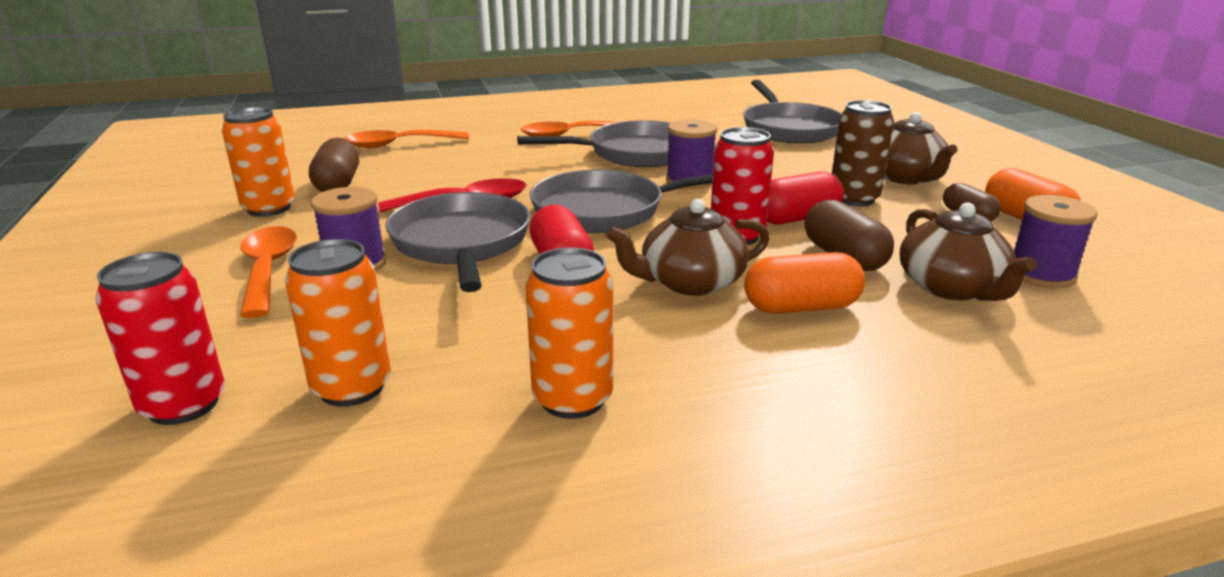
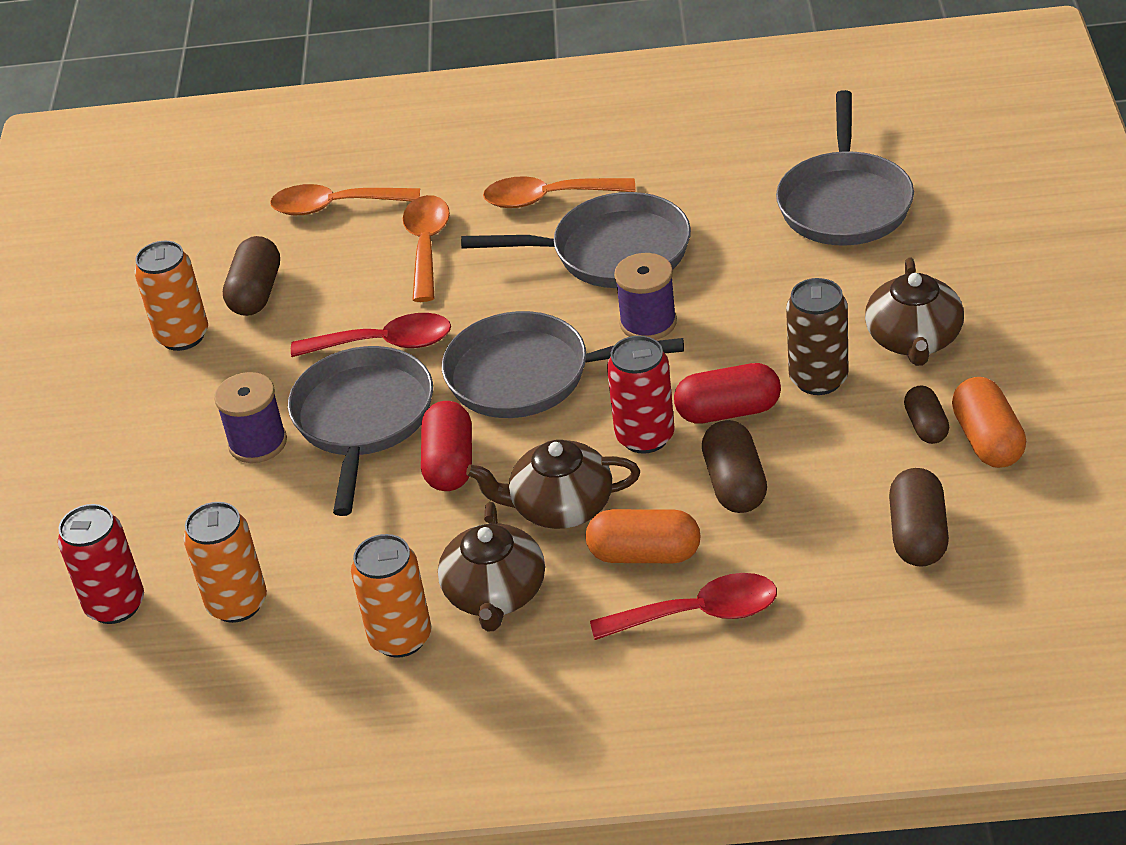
camera: 20 degrees right, 15 degrees up
(268, 270) = (179, 443): orange spoon -> orange spoon (427, 246)
(898, 345) = (699, 613): none -> red spoon
(951, 287) = (809, 544): brown teapot -> brown teapot (495, 594)
(1041, 274) = (918, 535): purple spool -> brown capsule

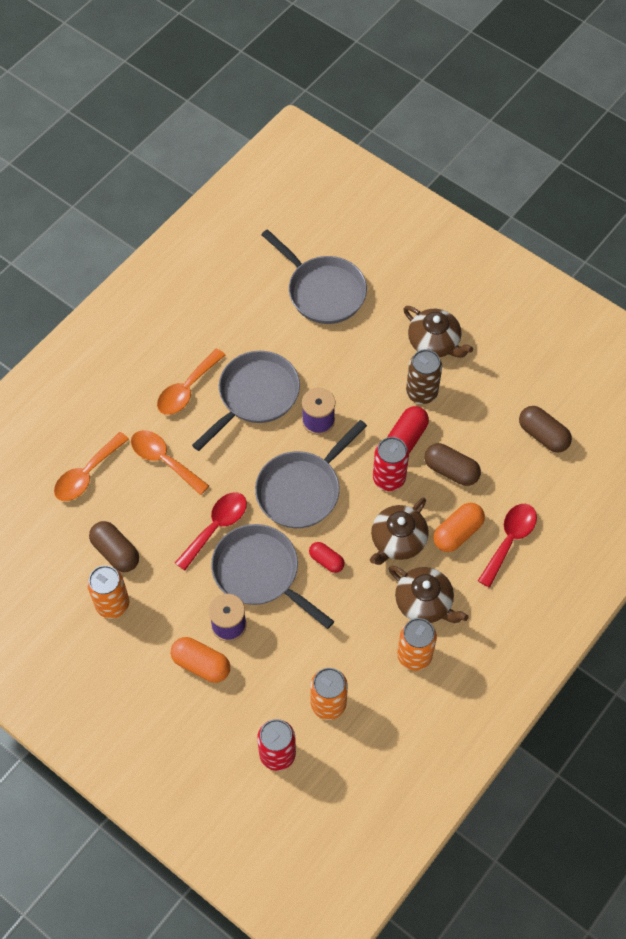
camera: 55 degrees left, 20 degrees up
(449, 463) = (326, 561): red capsule -> red capsule, size x0.65
(926, 426) = (488, 382): brown capsule -> none
(987, 440) = (517, 370): orange capsule -> orange capsule (201, 664)

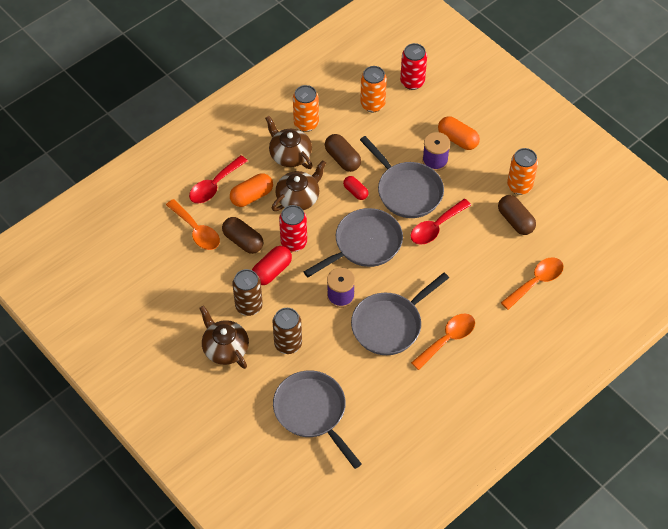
camera: 170 degrees left, 5 degrees down
(164, 460) = (472, 283): orange spoon -> orange spoon (196, 231)
(366, 357) = (288, 344): none -> brown can
(543, 435) = (161, 257): brown capsule -> brown capsule (342, 159)

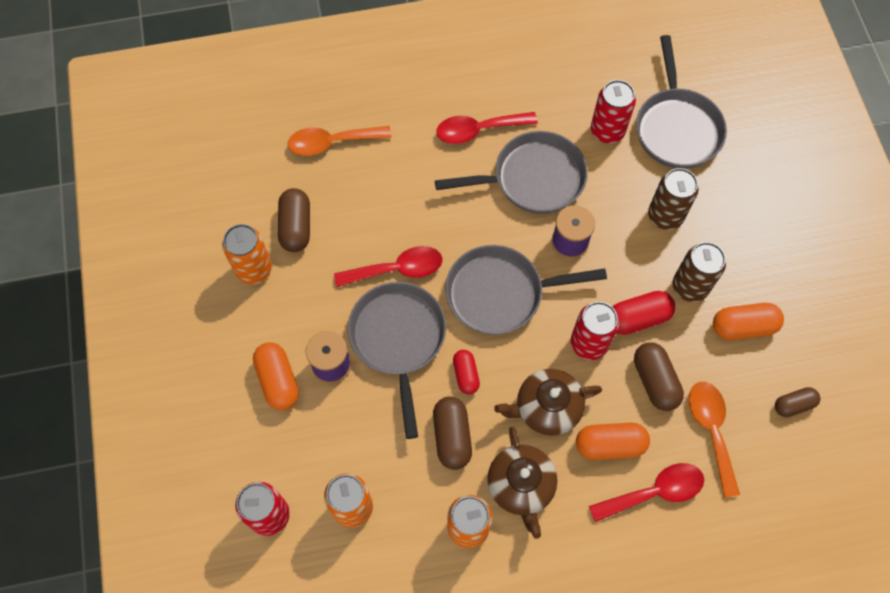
camera: 150 degrees left, 10 degrees up
(153, 268) = (793, 405): none -> brown capsule
(203, 298) = (743, 327): none -> orange capsule
(225, 348) = (743, 248): brown teapot -> none
(360, 384) = (607, 131): none -> red can
(447, 339) = (478, 130): orange spoon -> red spoon

